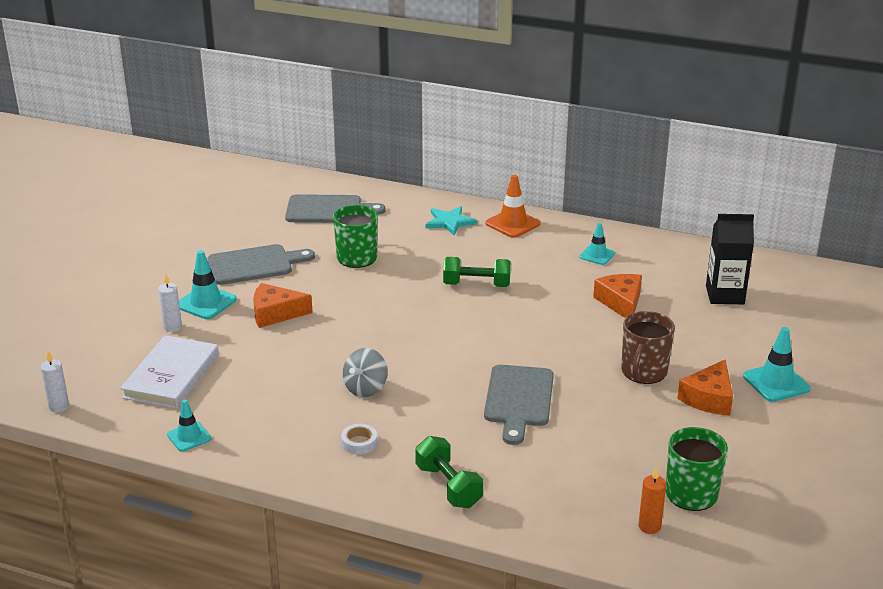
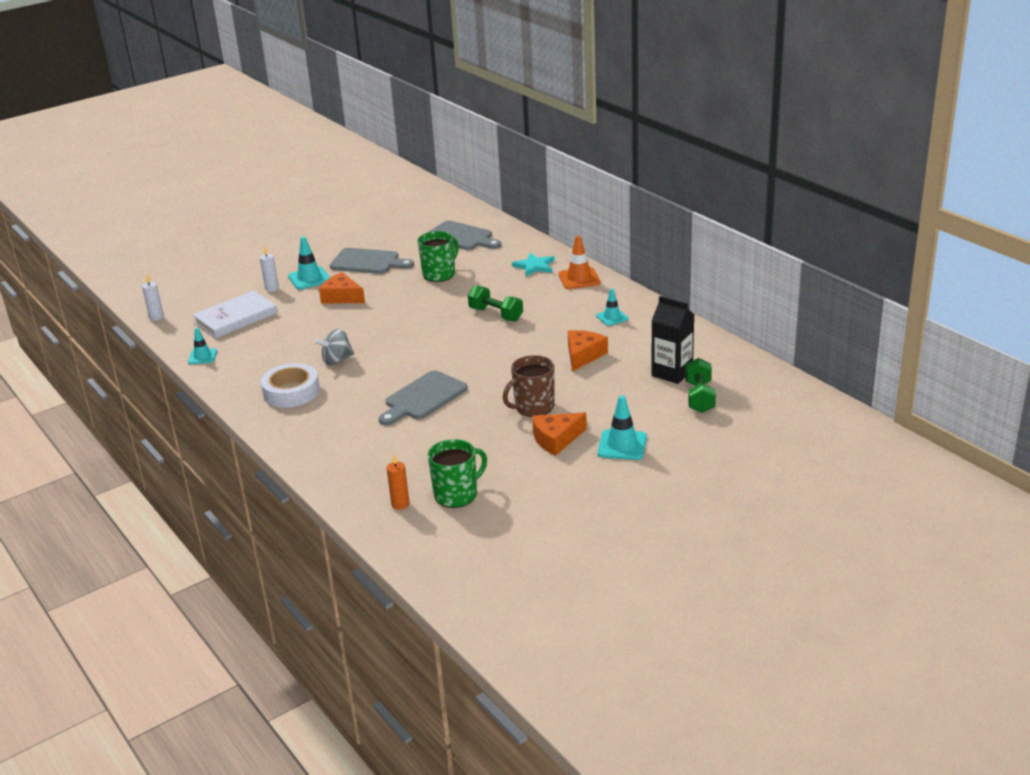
camera: 35 degrees right, 0 degrees up
(359, 443) = (291, 392): white tape -> white tape, size x2.05
(448, 486) = (310, 435): green dumbbell -> green dumbbell (699, 397)

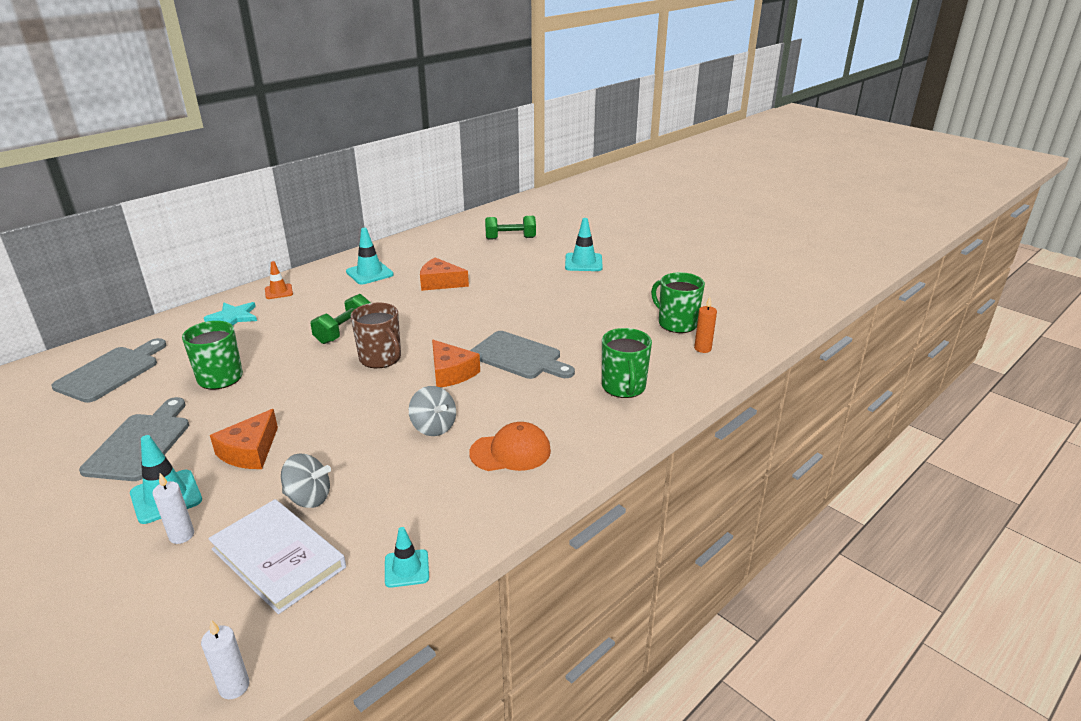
camera: 100 degrees left, 0 degrees up
(283, 321) = (309, 498): none -> grey spinning top
(291, 392) = (510, 452): white tape -> orange cap
(352, 449) = (623, 387): none -> green mug
(533, 407) = (531, 300): brown mug -> brown mug (381, 358)
(556, 439) = (581, 287): orange cheese -> orange cheese (451, 373)
(579, 279) = (278, 292): orange traffic cone -> orange traffic cone, size x0.65
(612, 317) = (369, 273): turquoise traffic cone -> turquoise traffic cone, size x1.53
(672, 373) = (473, 248): black carton -> none

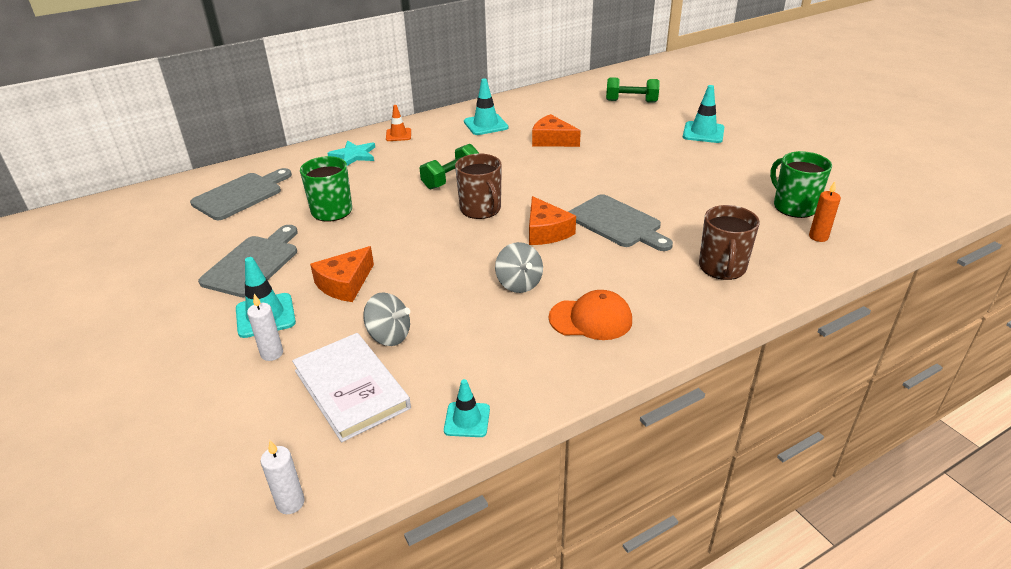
camera: 15 degrees right, 5 degrees up
(623, 387) = (722, 268): green mug -> brown mug

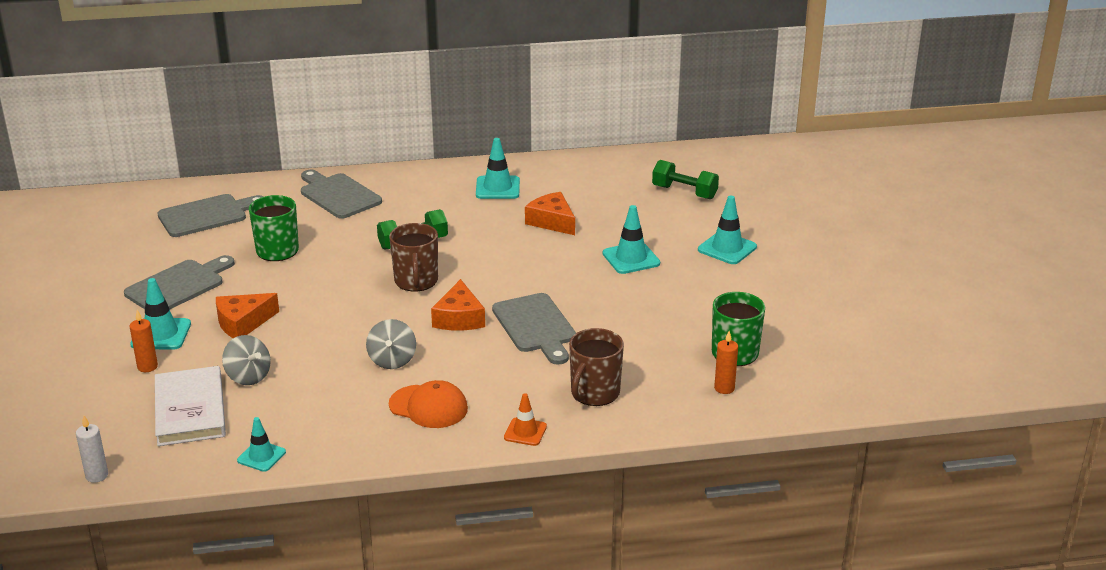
camera: 20 degrees right, 5 degrees down
(272, 353) = (147, 367): white candle -> orange candle
(353, 155) = (338, 195): turquoise star -> grey cutting board
(398, 135) = (398, 181): orange traffic cone -> orange traffic cone (525, 432)
(640, 154) = (631, 258): none -> turquoise traffic cone

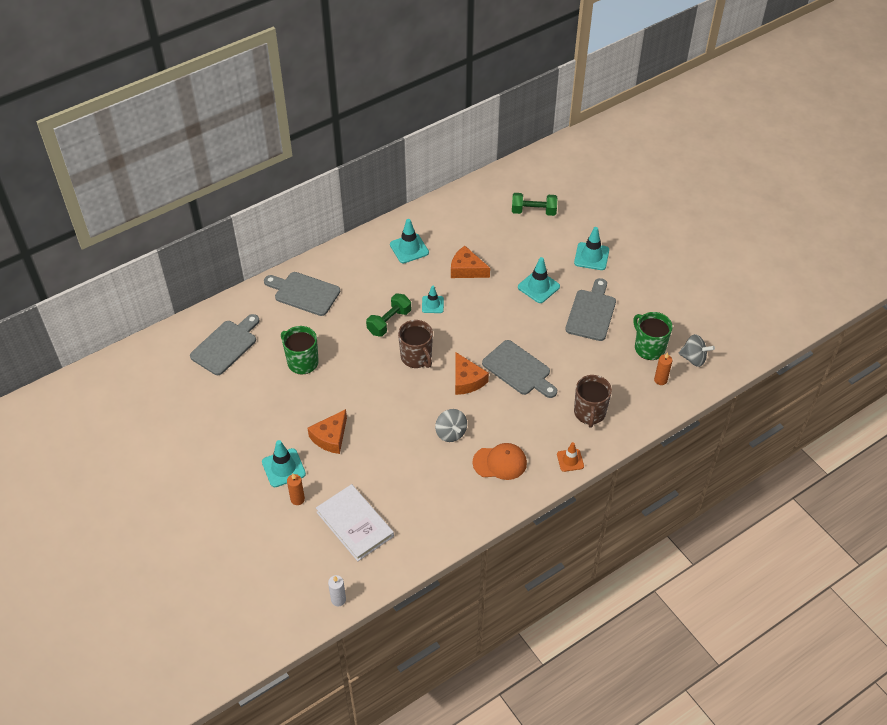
camera: 25 degrees left, 20 degrees up
(178, 285) = (260, 420): grey cutting board -> grey cutting board (591, 313)
(248, 377) = (370, 482): grey spinning top -> grey spinning top (693, 358)
(261, 456) = (428, 543): turquoise traffic cone -> turquoise traffic cone (432, 304)

